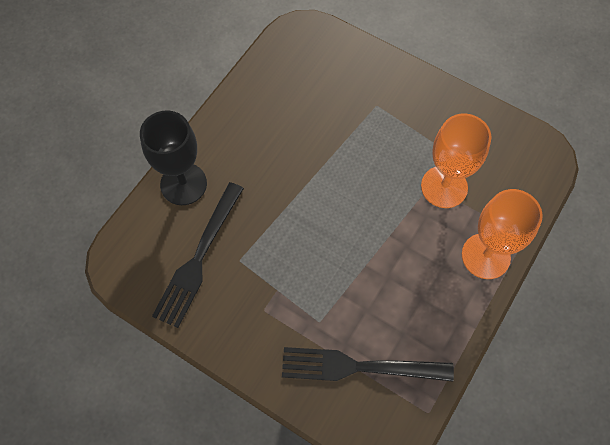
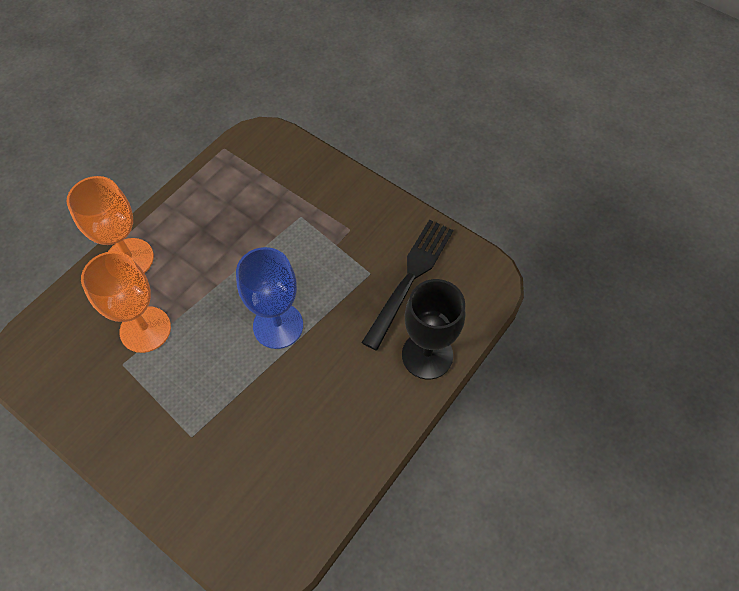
camera: 175 degrees left, 5 degrees down
(322, 200) = (278, 325): none -> blue goblet
(359, 367) = (272, 181): black fork -> none

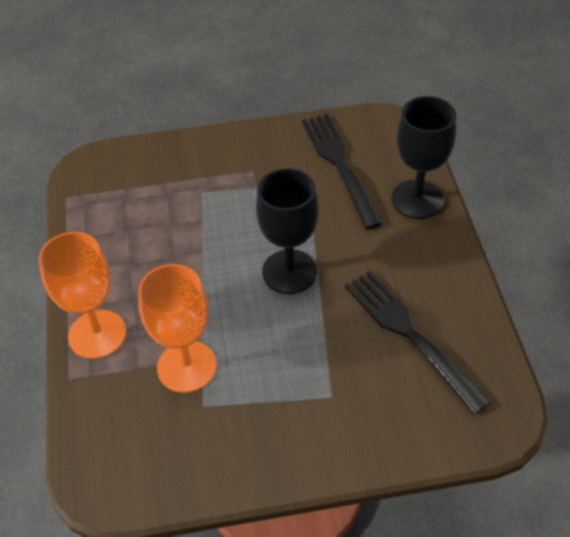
camera: 45 degrees left, 10 degrees down
(278, 325) = (289, 272): blue goblet -> black goblet
(289, 448) = (410, 335): none -> black fork

